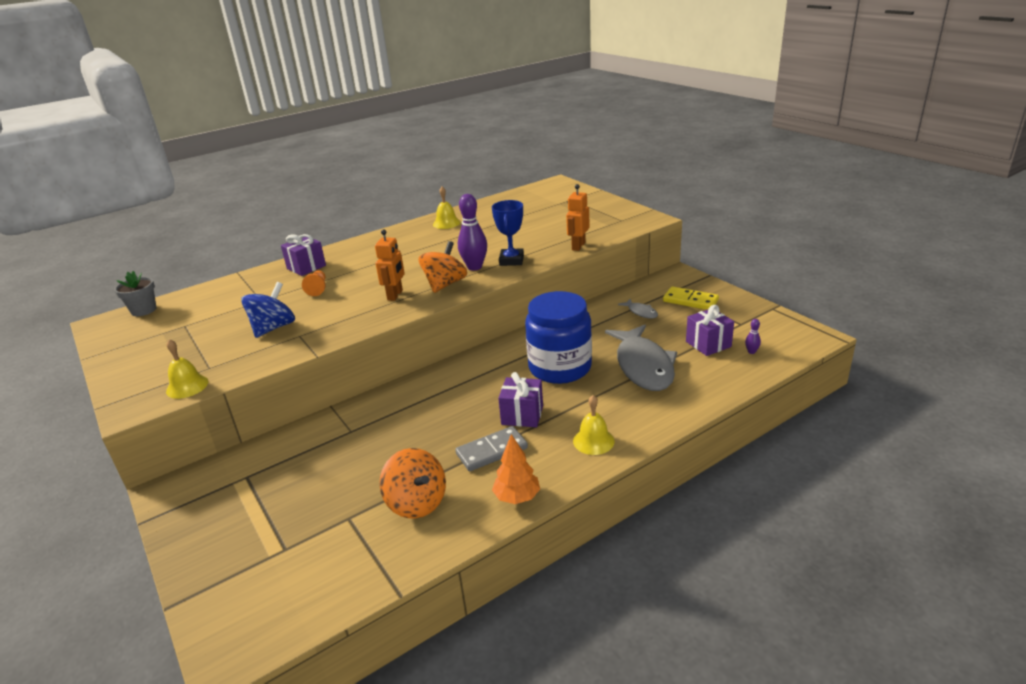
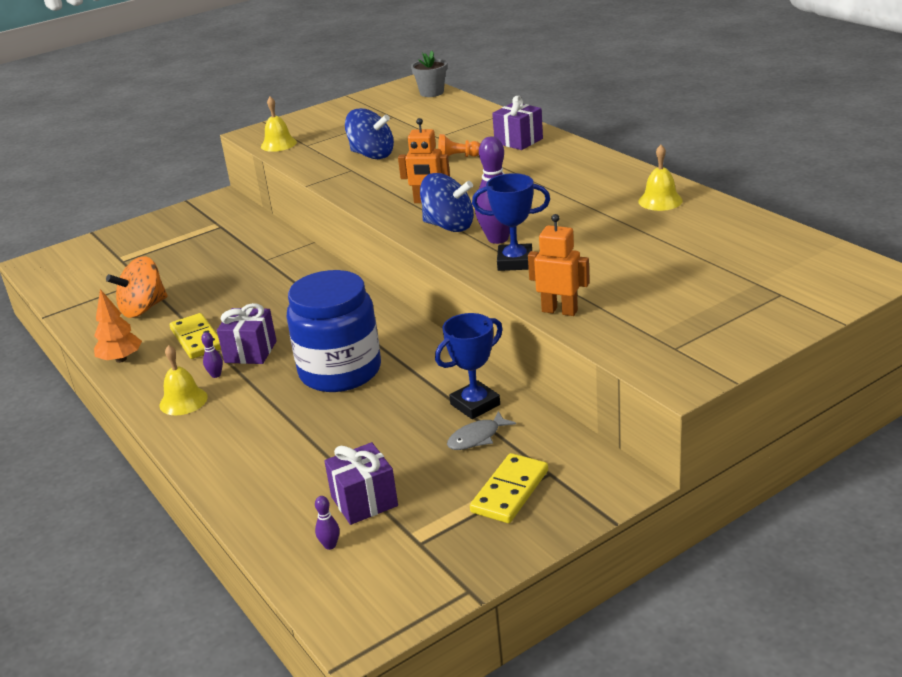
camera: 90 degrees right, 0 degrees up
(445, 284) = (449, 226): orange spinning top -> blue spinning top
(491, 451) = (197, 339): grey domino -> yellow domino
(555, 429) = (216, 375): none -> purple bowling pin
(606, 314) = (475, 404): none -> blue trophy
(643, 366) = (322, 438): grey fish -> none

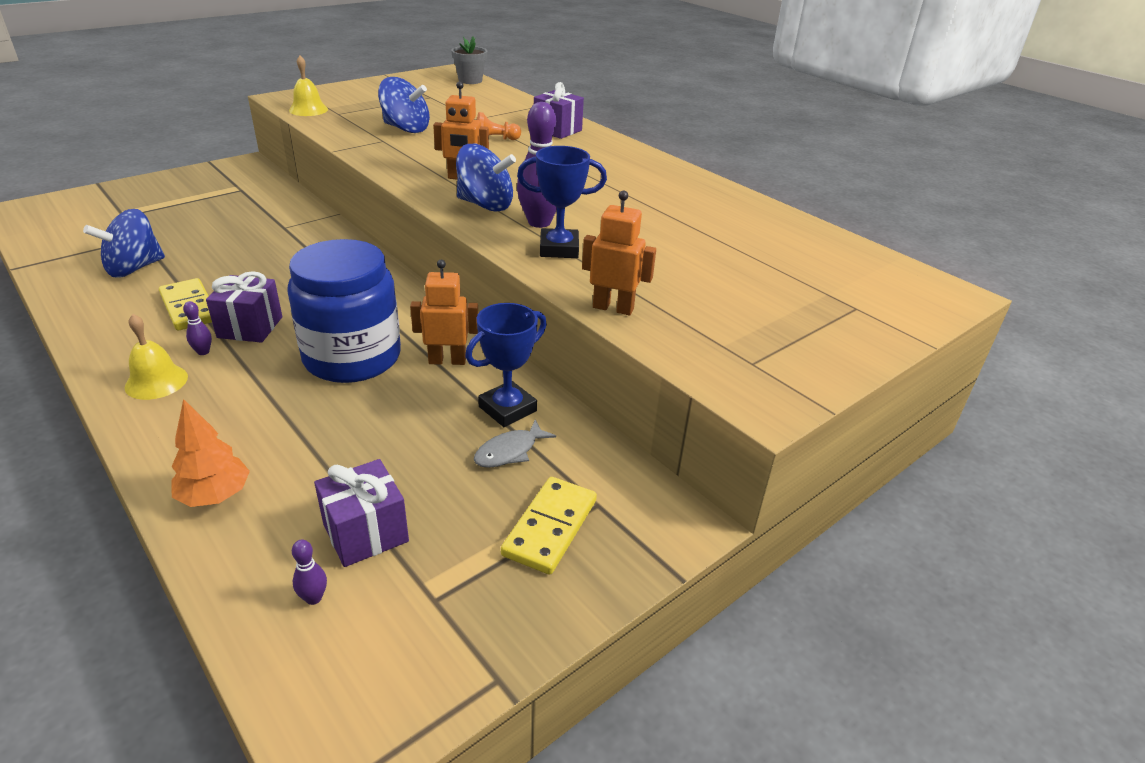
camera: 10 degrees left, 5 degrees up
(121, 359) = (92, 325): orange tree -> orange tree (215, 496)
(143, 308) = (134, 268): orange spinning top -> blue spinning top
(422, 368) = (447, 360): none -> orange robot
(660, 201) = (708, 199): yellow bell -> none

